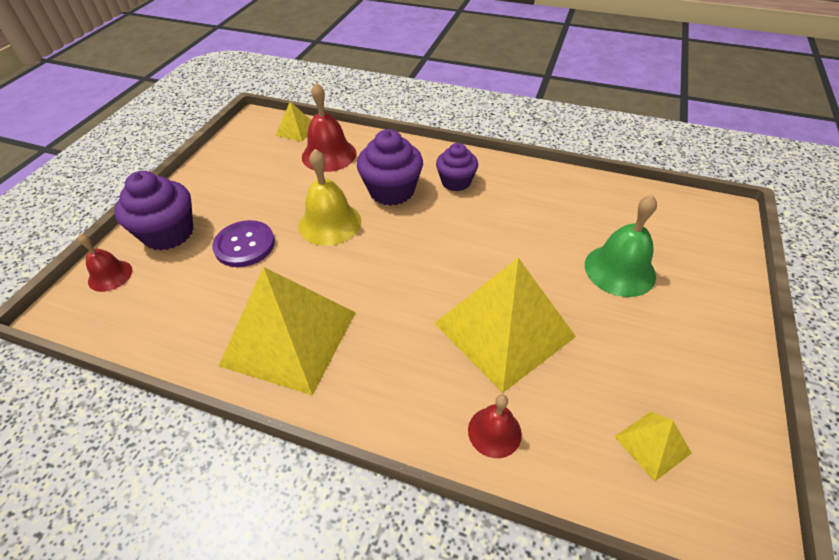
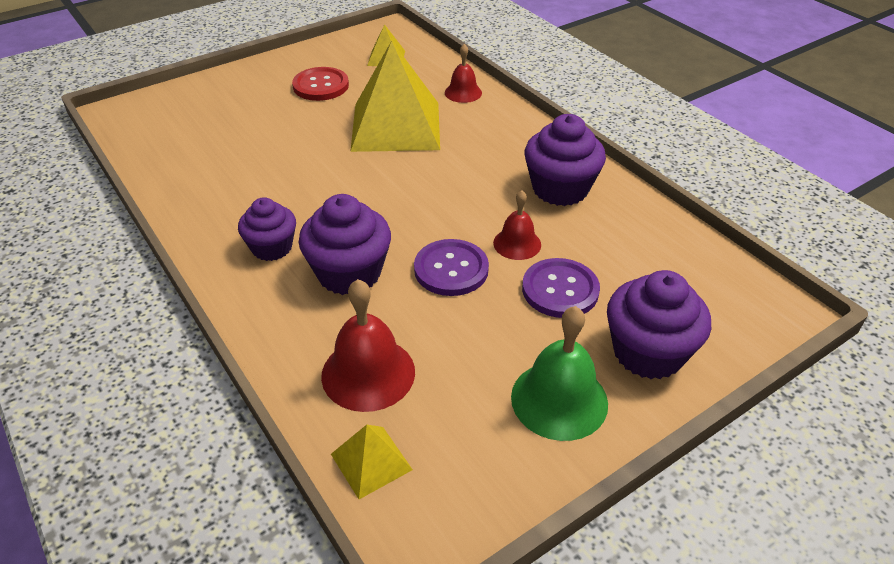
camera: 145 degrees left, 5 degrees down
(110, 275) = (728, 327): red bell -> red bell (517, 243)
(290, 338) = (560, 189): yellow pyramid -> purple cupcake
(330, 223) = (451, 269): yellow bell -> purple button
(619, 270) = (263, 118): green bell -> green bell (559, 400)
(641, 342) = (321, 86): none -> red button

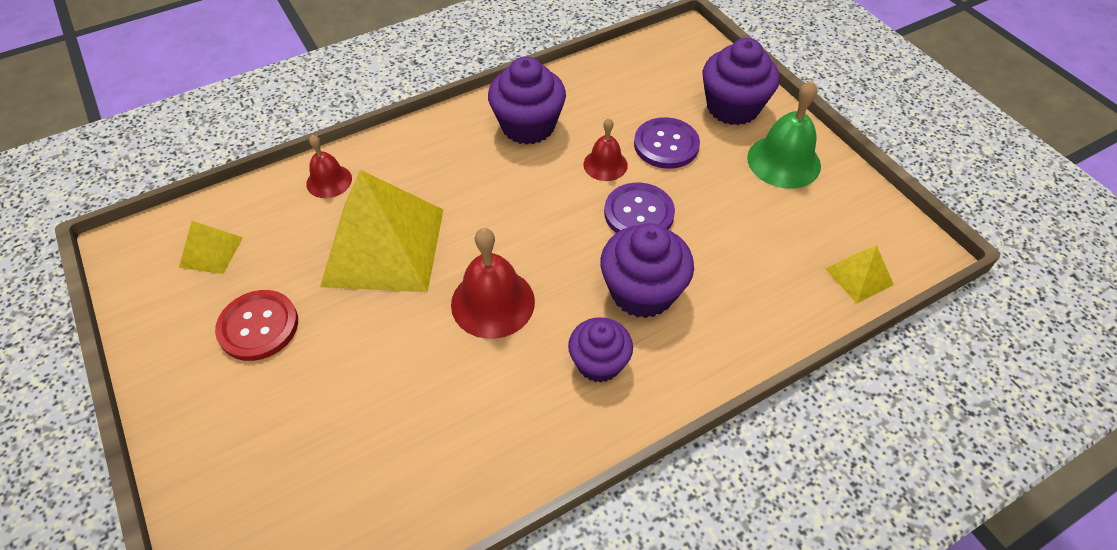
camera: 85 degrees left, 10 degrees up
(368, 373) = (770, 277): red bell -> red bell (493, 302)

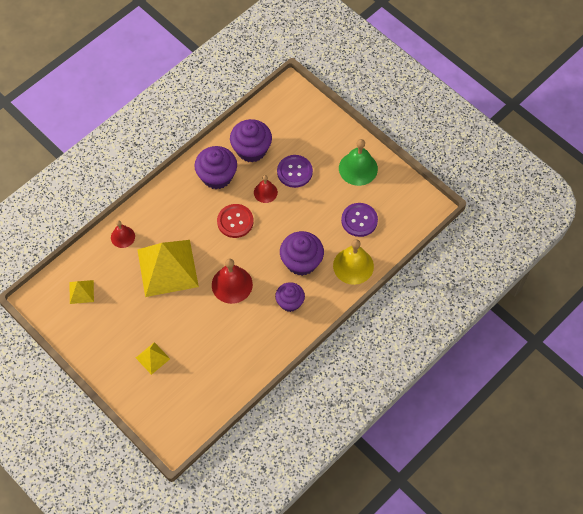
camera: 15 degrees left, 10 degrees up
(258, 326) = (125, 323): red button -> red button (235, 221)
(639, 213) = (290, 218): purple button -> purple button (359, 220)
(732, 107) = (325, 138): purple cupcake -> purple cupcake (251, 149)
(747, 322) = (353, 266): none -> yellow bell
(859, 276) = (402, 229): yellow pyramid -> yellow pyramid (152, 358)

